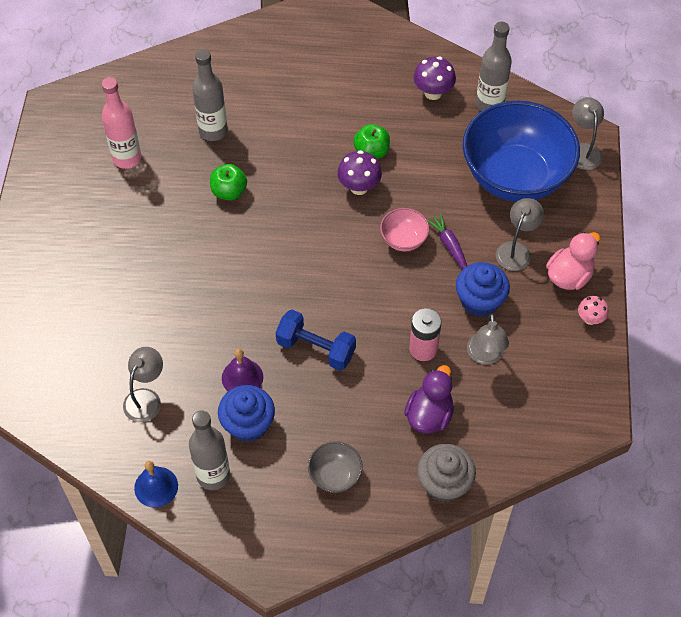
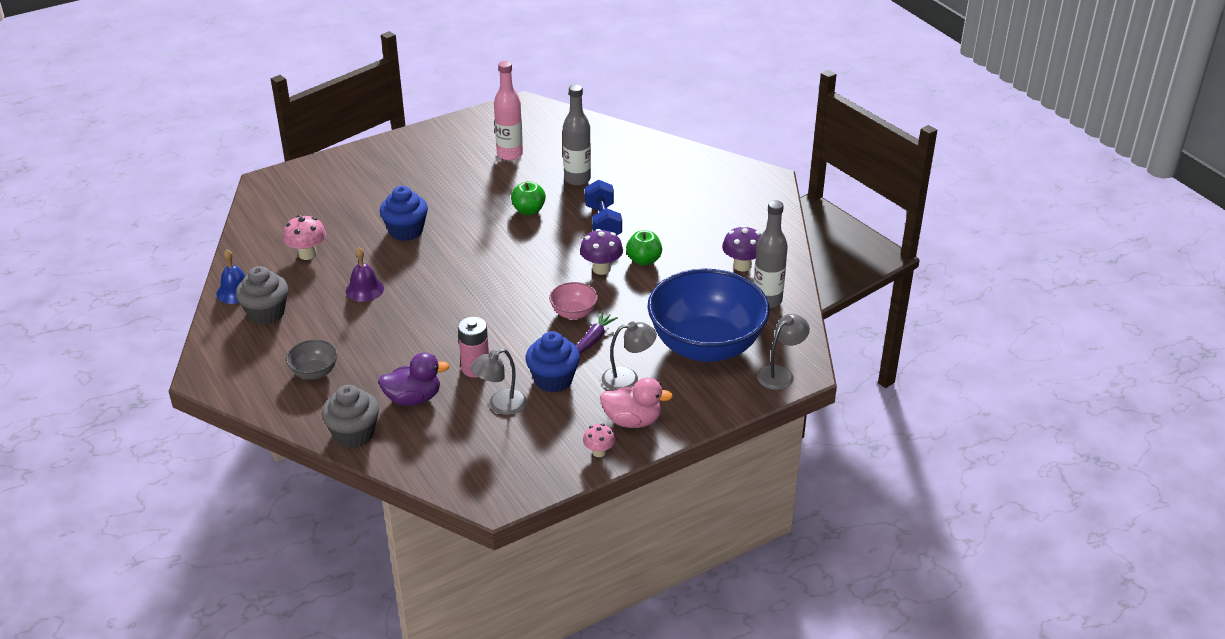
camera: 55 degrees right, 20 degrees down
(146, 398) = (307, 254): grey lamp -> pink mushroom
(213, 475) = (266, 313): grey bottle -> grey cupcake
(248, 424) = (324, 310): blue cupcake -> blue cupcake (406, 231)
(316, 349) = (423, 313): blue dumbbell -> blue dumbbell (603, 223)

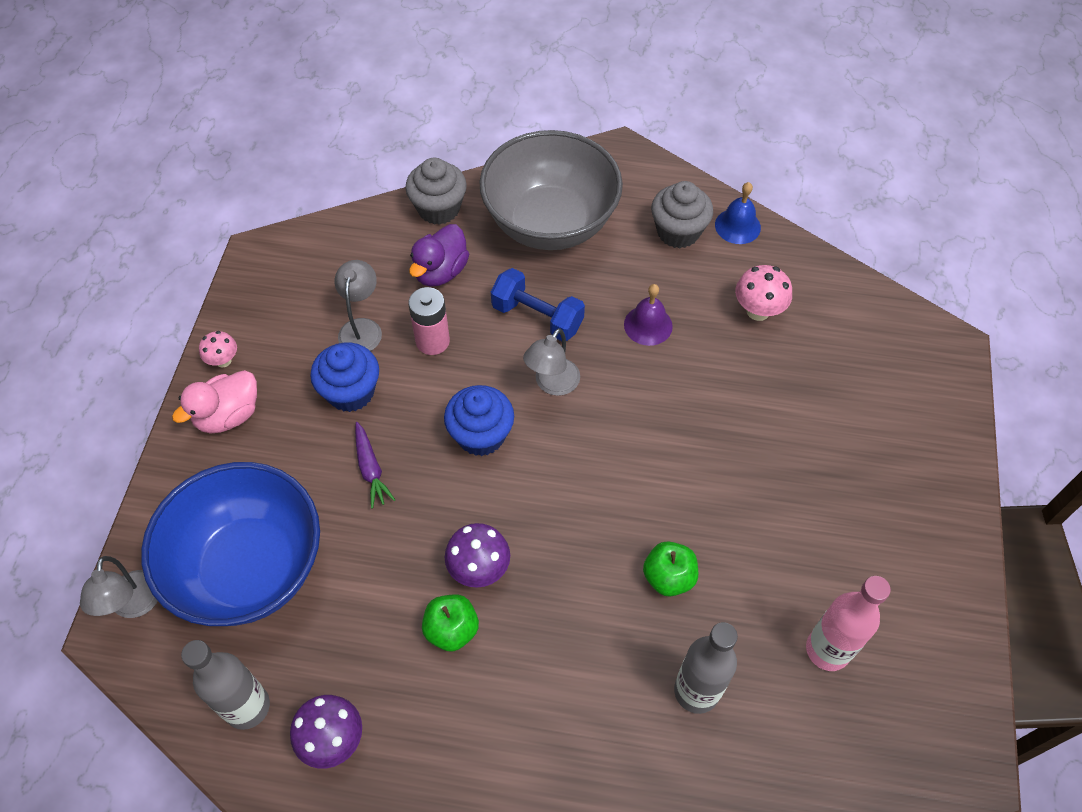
camera: 130 degrees right, 20 degrees up
(314, 372) = (550, 223): grey bowl -> grey bowl, size x2.41
(406, 231) = (730, 421): blue cupcake -> blue cupcake (481, 435)
(573, 313) = (430, 482): pink bowl -> none
(603, 223) = (569, 644): blue dumbbell -> blue dumbbell (537, 317)
(628, 378) = (284, 455): grey lamp -> grey lamp (552, 384)

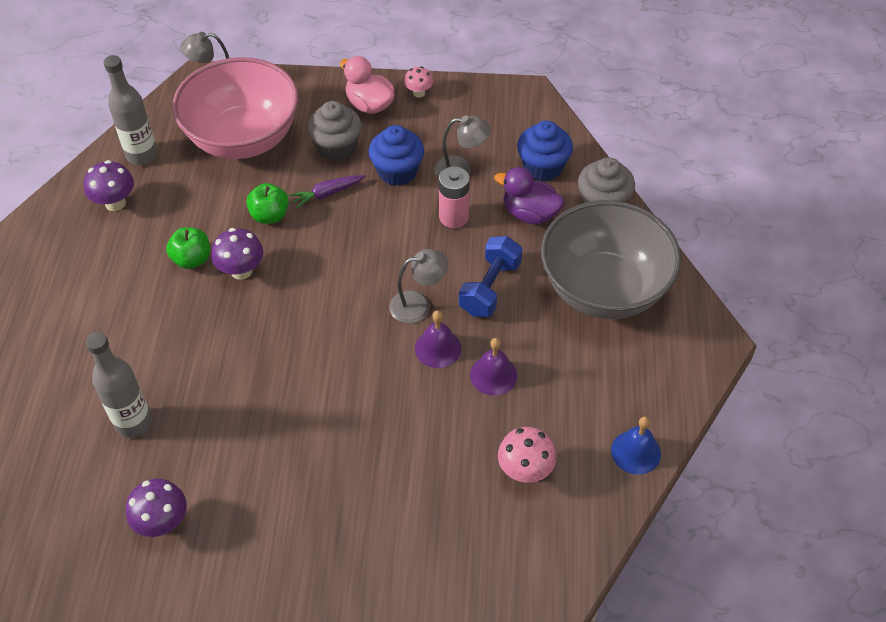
camera: 85 degrees right, 5 degrees down
(249, 568) = (243, 138): blue bowl -> pink bowl
(481, 435) = (363, 259): blue cupcake -> blue cupcake (543, 167)
(552, 384) = (418, 305): grey lamp -> grey lamp turned 135 degrees clockwise
(611, 370) = (438, 348): none -> purple bell
(668, 577) = (233, 400): green apple -> green apple (270, 215)
(678, 232) = (616, 397): grey cupcake -> grey cupcake (336, 147)
(827, 650) = (163, 523): pink bottle -> purple mushroom

